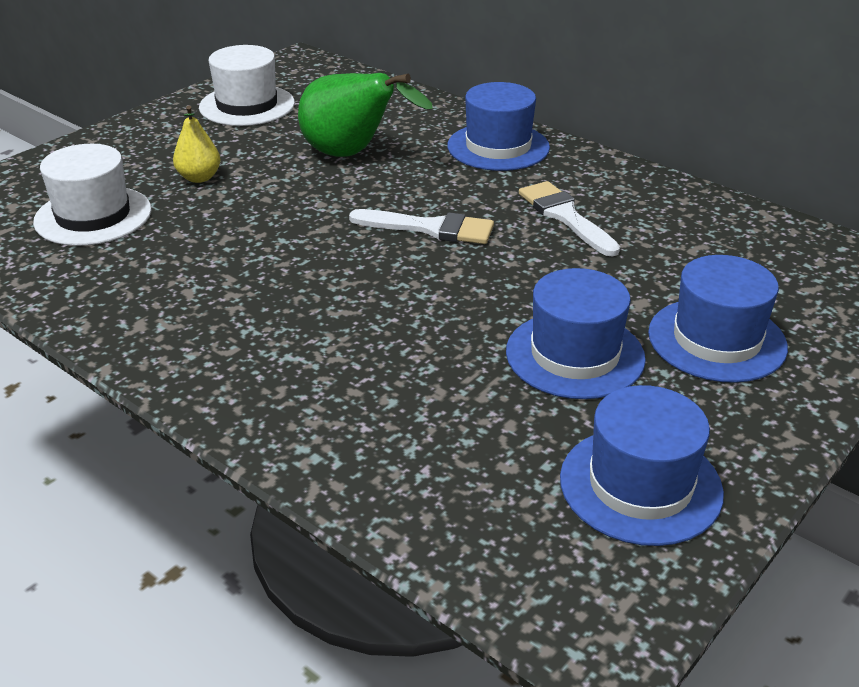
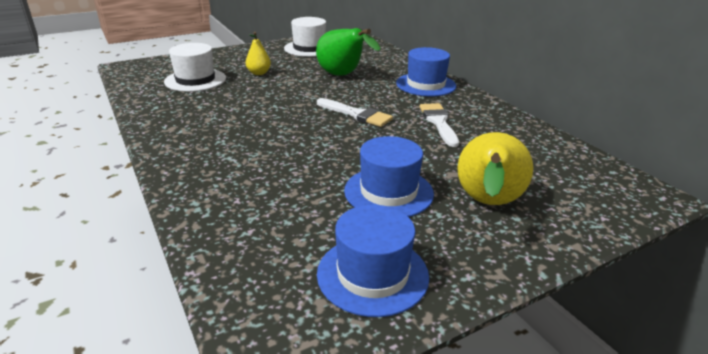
camera: 20 degrees right, 5 degrees down
(716, 340) = (487, 204): blue hat -> yellow pear

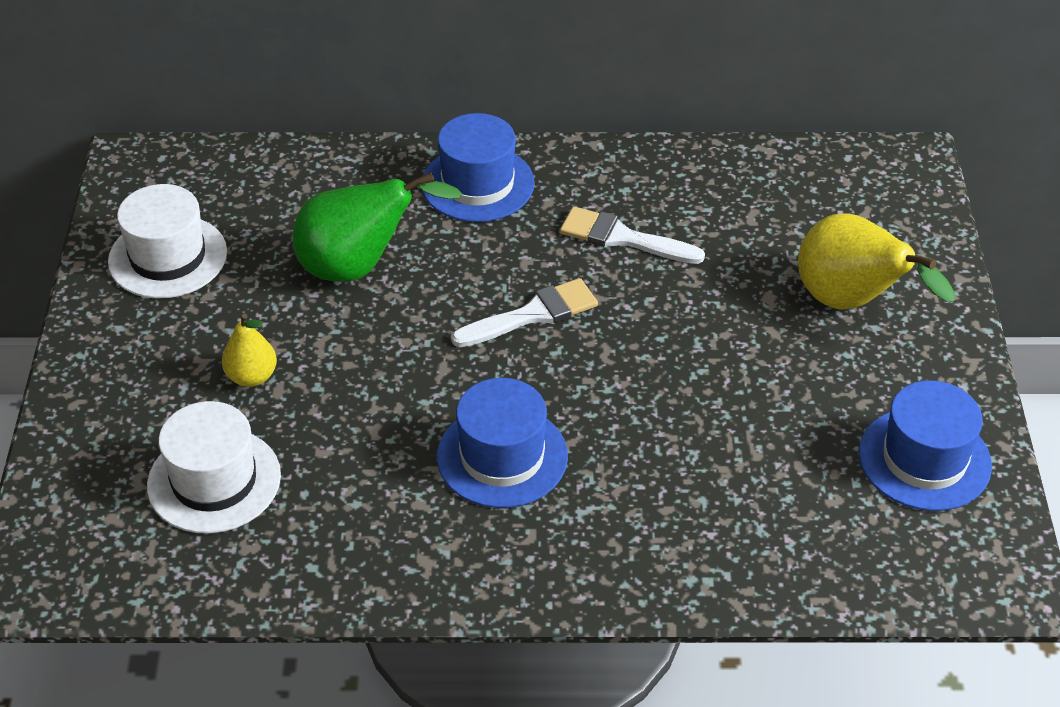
camera: 60 degrees left, 15 degrees up
(388, 192) = (776, 377): blue hat -> blue hat (502, 456)

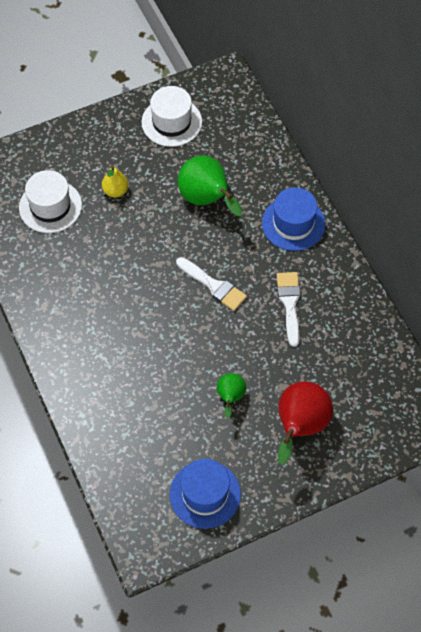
camera: 65 degrees right, 15 degrees up
(502, 456) = (117, 310): blue hat -> none
(758, 366) = (230, 398): none -> green pear
(851, 303) = (299, 427): yellow pear -> red pear

